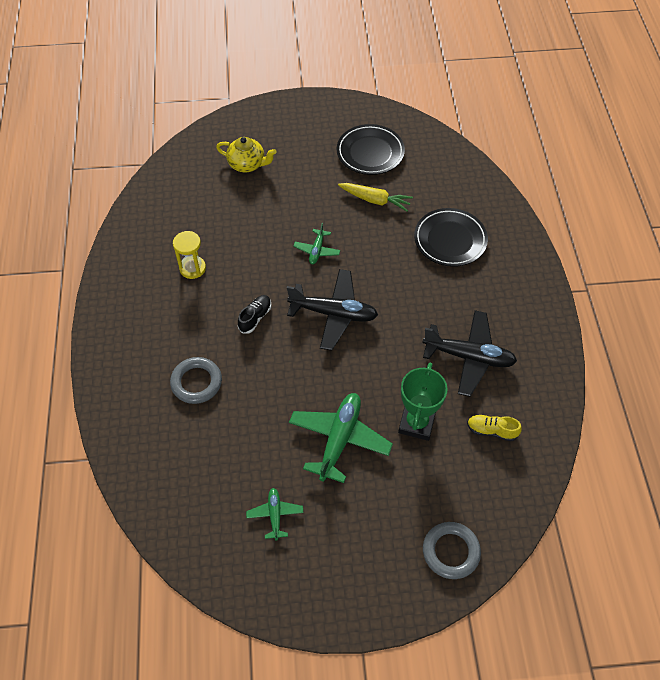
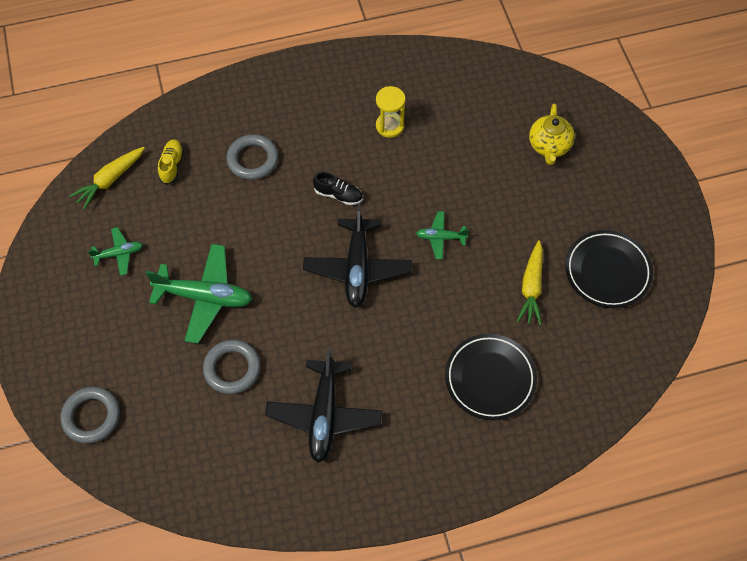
camera: 80 degrees right, 5 degrees up
(183, 518) = (110, 180): none -> yellow carrot
(417, 423) = (232, 368): green trophy -> grey ring
(491, 431) = (232, 447): yellow shoe -> yellow shoe (172, 165)

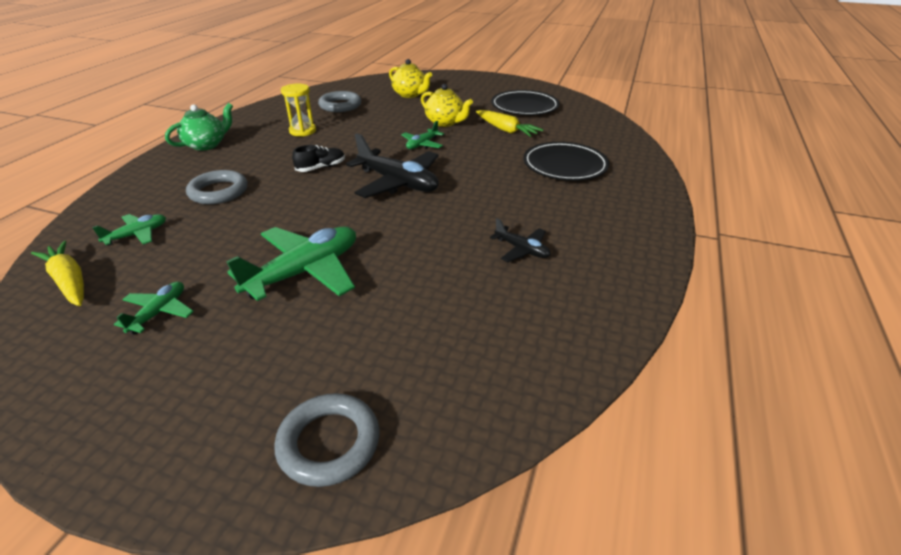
camera: 55 degrees left, 25 degrees down
(110, 180) = (69, 281): yellow carrot -> yellow carrot turned 150 degrees clockwise
(172, 165) = (137, 235): yellow shoe -> green plane
(232, 368) = (408, 286): grey ring -> grey ring (340, 105)
(310, 82) = (207, 145): none -> green teapot
(324, 415) = (522, 250): black plane -> black plane, size x0.51
(505, 224) = (445, 122): none -> yellow teapot

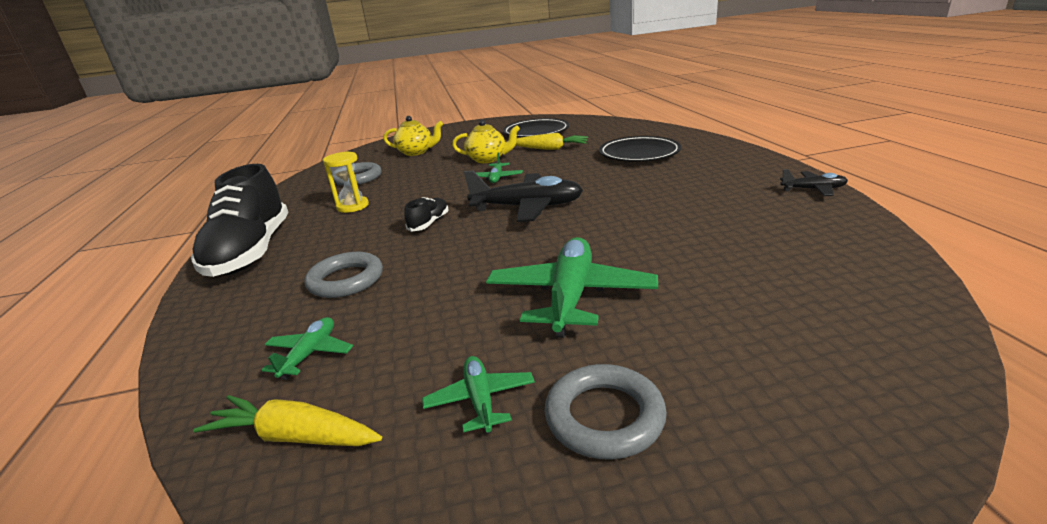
camera: 30 degrees left, 10 degrees down
(207, 145) = (251, 252): green teapot -> black shoe
(329, 443) = (850, 394): grey ring -> grey ring (604, 417)
(522, 250) = (713, 208): black plane -> black plane (813, 189)

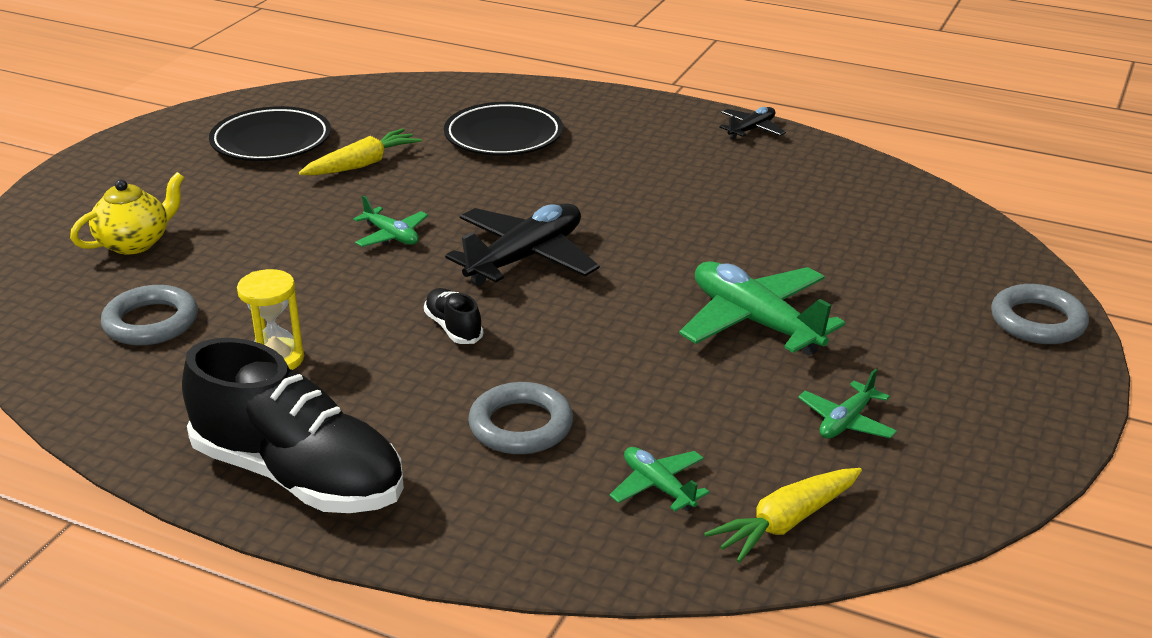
camera: 55 degrees left, 5 degrees up
(480, 400) = (846, 421): green plane -> green plane turned 75 degrees counterclockwise
(488, 159) = (304, 212): yellow teapot -> none
(604, 417) = (925, 381): grey ring -> grey ring (1037, 321)

